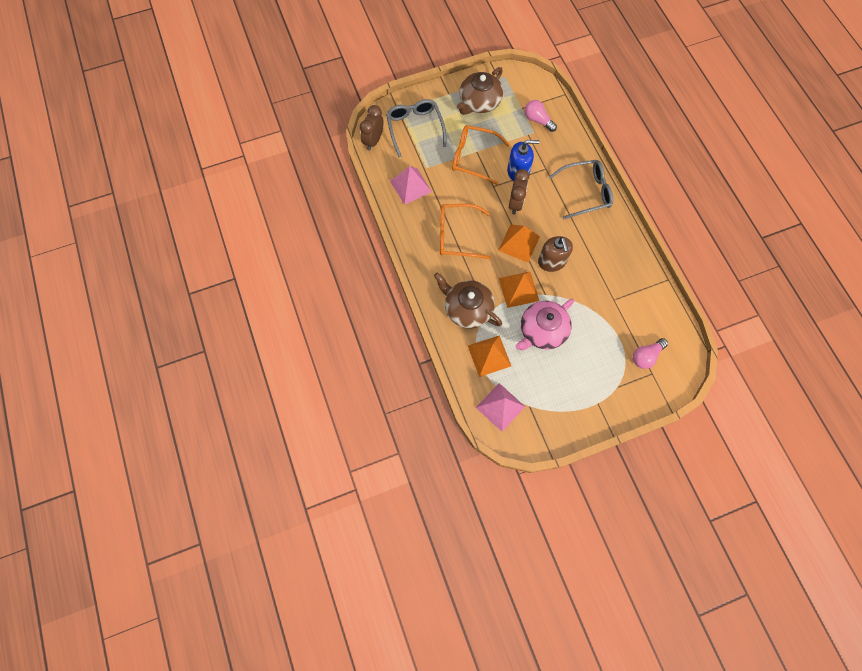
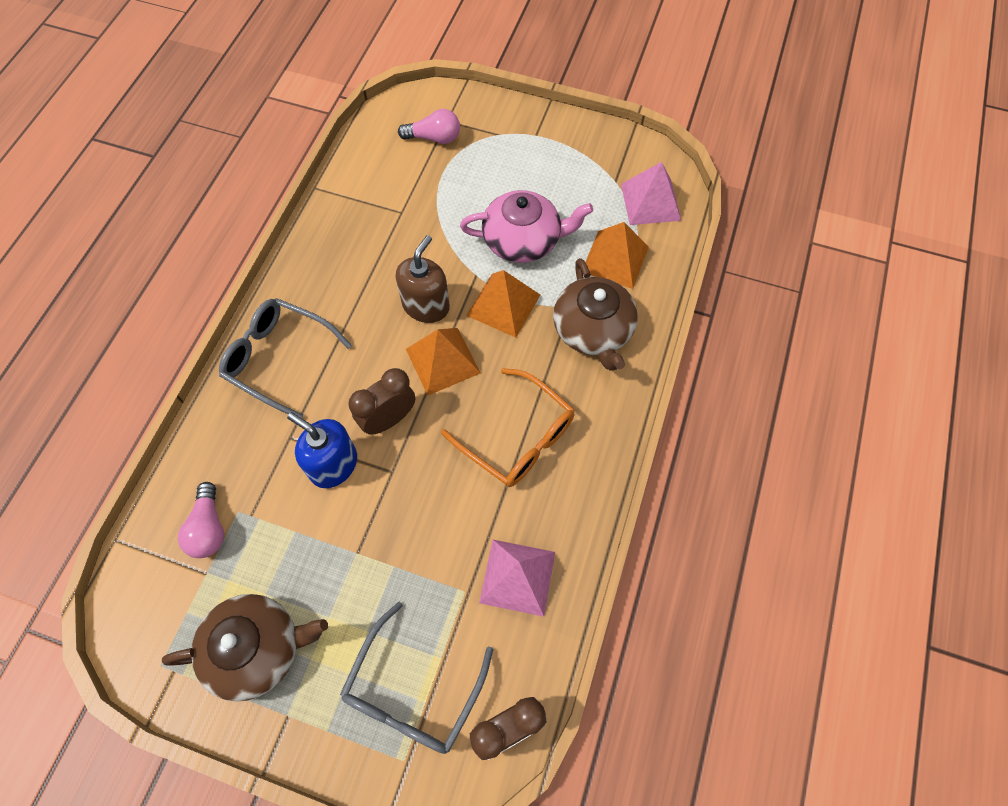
camera: 140 degrees left, 5 degrees down
(473, 158) = (373, 545): orange glasses -> none

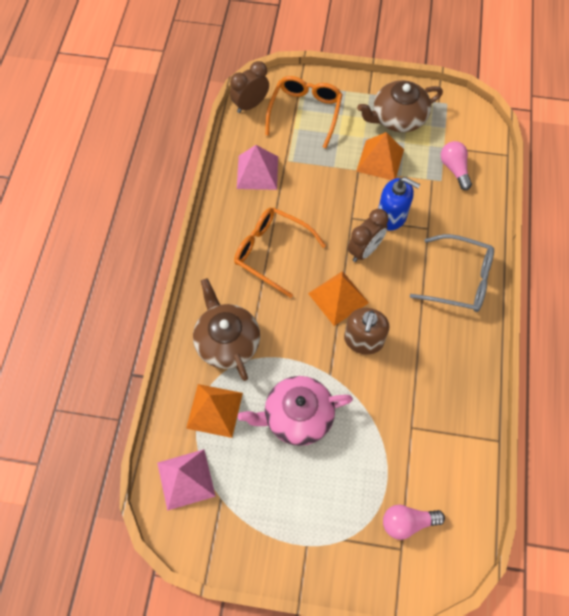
camera: 170 degrees right, 0 degrees up
(413, 690) = (305, 113): grey glasses -> orange glasses
(503, 305) = (302, 351): orange pyramid -> orange pyramid (380, 160)

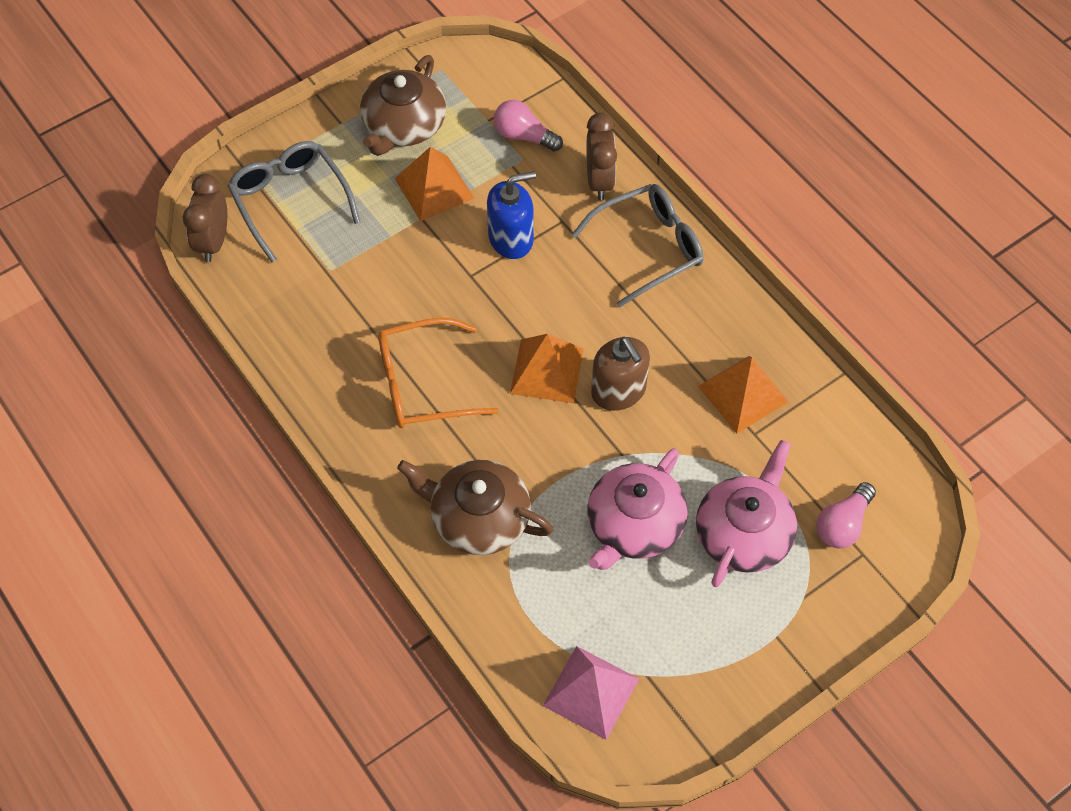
camera: 45 degrees left, 5 degrees down
(214, 410) = (544, 598): orange pyramid -> orange pyramid (743, 394)
(257, 172) = (308, 311): pink pyramid -> none
(305, 113) = (290, 201): orange glasses -> grey glasses
(348, 475) = (744, 533): none -> pink teapot
(364, 250) = (521, 298): brown clock -> brown clock (599, 181)

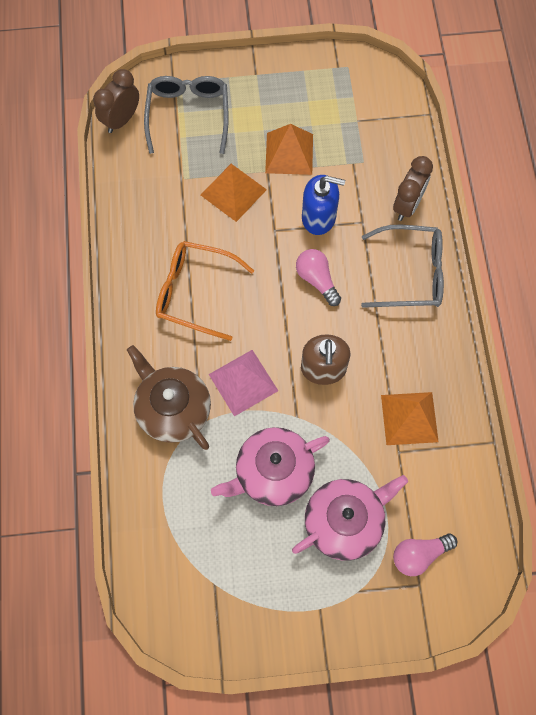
camera: 30 degrees right, 10 degrees up
(403, 126) = (296, 97): brown teapot -> none
(524, 136) = (375, 145): pink light bulb -> pink light bulb (317, 280)
(547, 371) = (283, 327): orange pyramid -> orange pyramid (233, 192)
(590, 692) = (170, 573): pink pyramid -> pink pyramid (243, 382)

